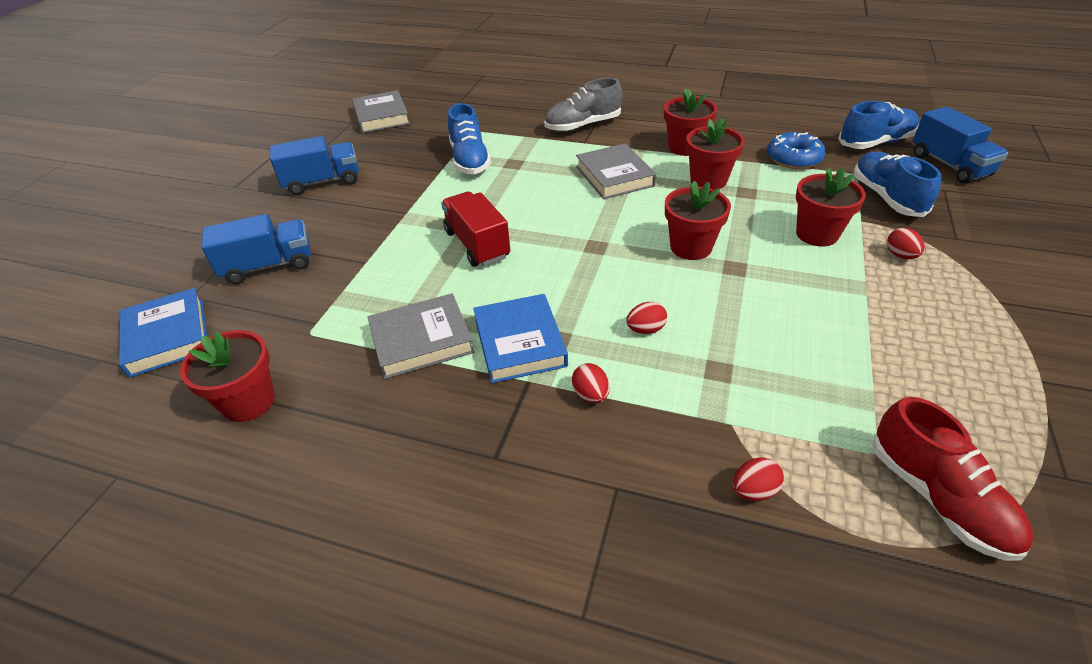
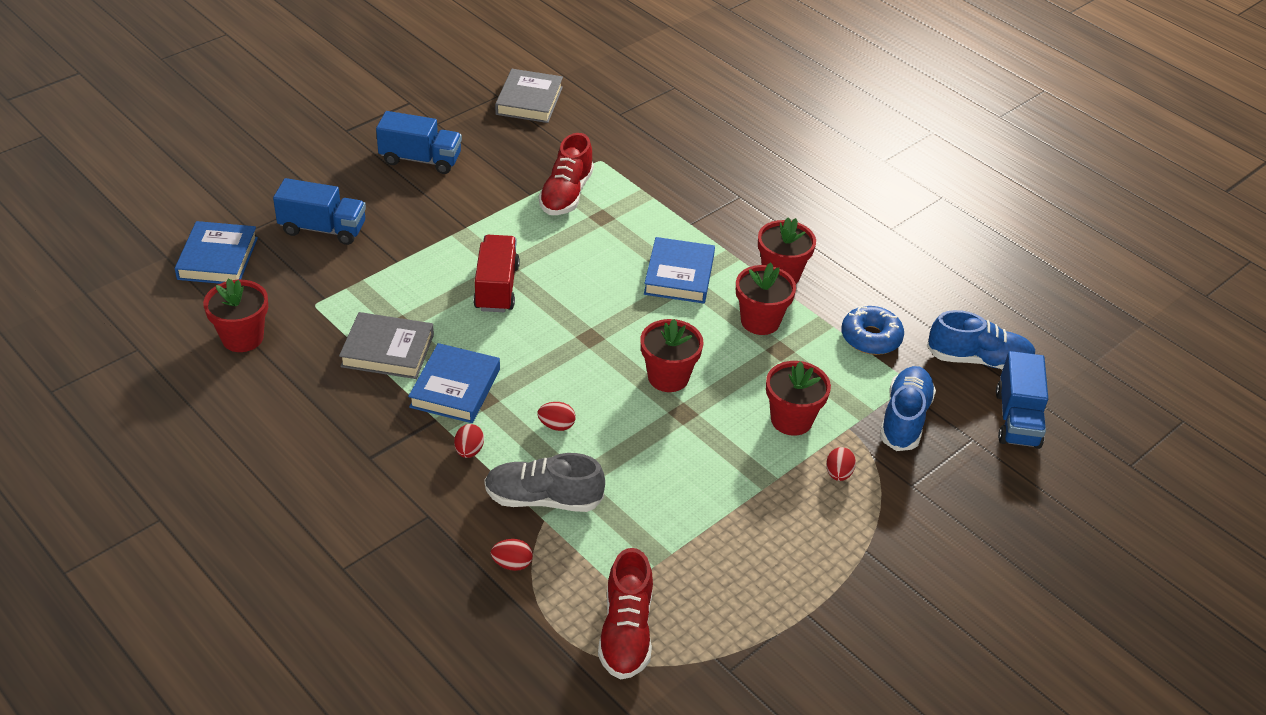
camera: 25 degrees right, 0 degrees up
(469, 160) = (566, 194): blue shoe -> red shoe
(582, 125) = (710, 202): grey shoe -> grey shoe (543, 499)
(614, 176) = (679, 275): grey book -> blue book

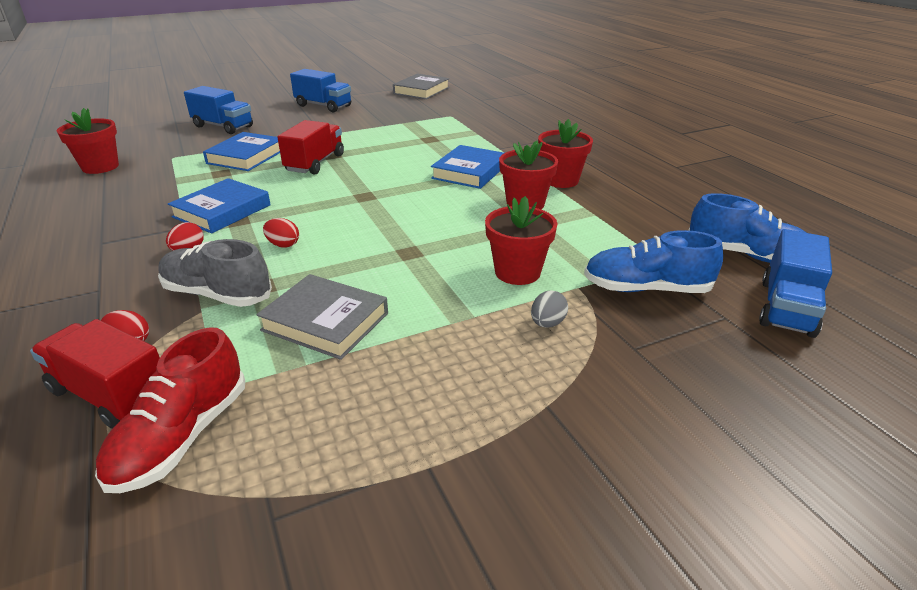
camera: 20 degrees right, 10 degrees down
(218, 258) = (137, 132): blue book -> blue book (246, 156)
(387, 350) = (195, 185): grey book -> grey book (325, 322)
(543, 612) = (111, 395): none -> red truck
(566, 194) = (412, 127): red shoe -> none
(668, 377) = (414, 227): red flower pot -> none
(838, 474) = (547, 323): red egg -> grey egg
(871, 338) = (631, 226): blue donut -> none
(904, 419) = (646, 289): blue shoe -> blue shoe turned 120 degrees counterclockwise

